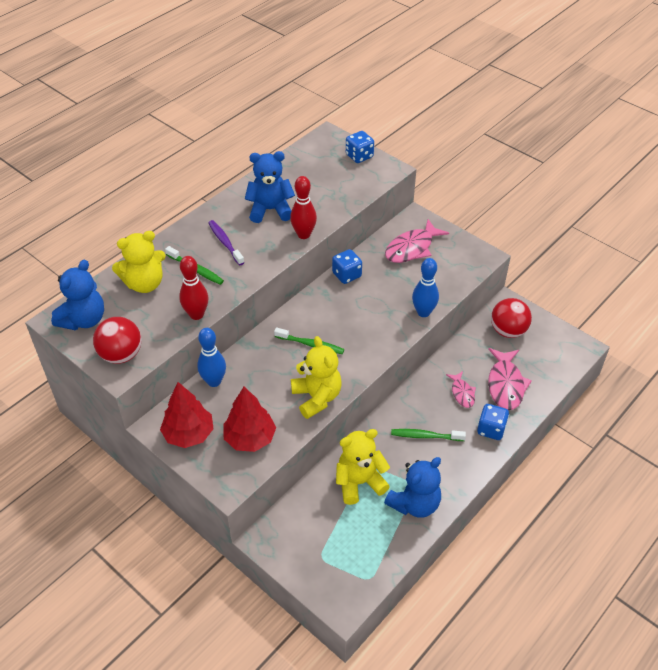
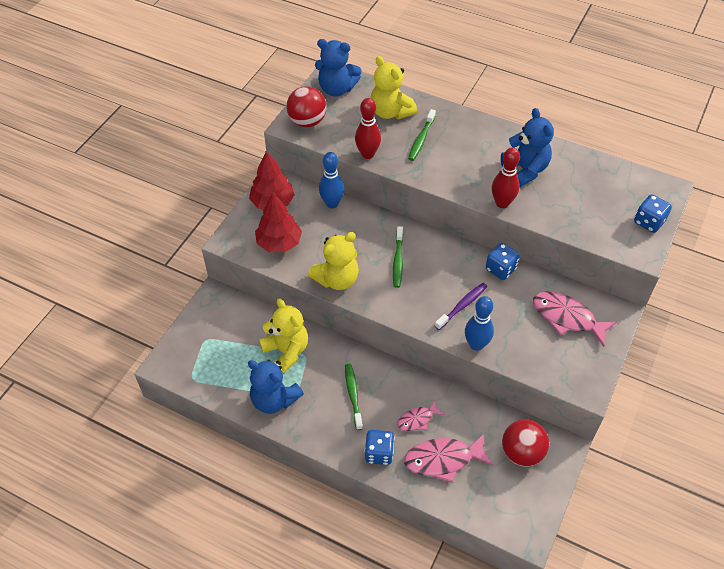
camera: 75 degrees right, 5 degrees up
(225, 242) = (464, 149): purple toothbrush -> purple toothbrush (462, 306)

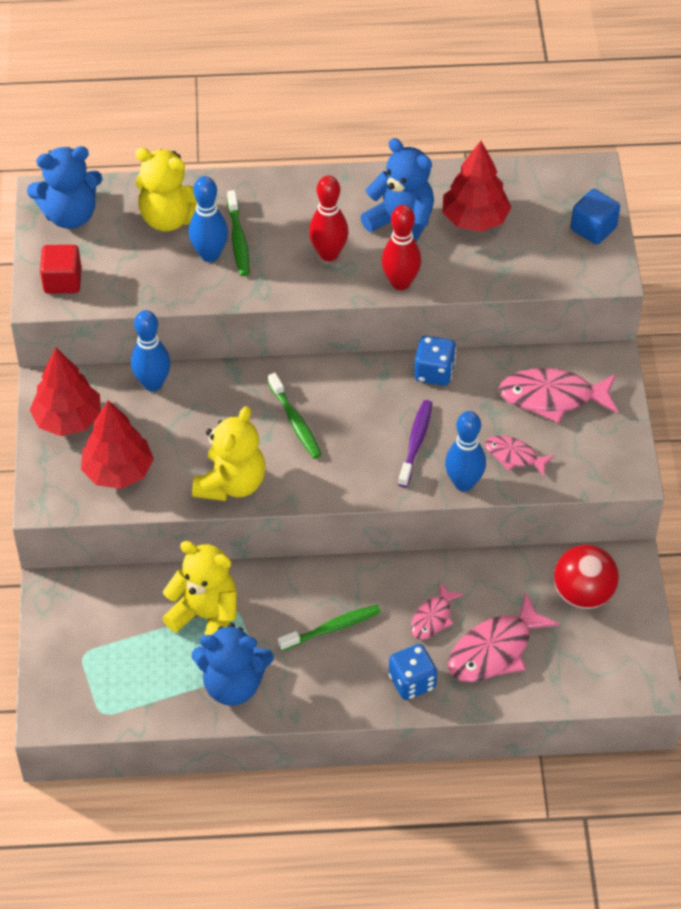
camera: 30 degrees left, 0 degrees up
(307, 121) = (62, 281): red ball -> red cube
(353, 395) = (332, 628): green toothbrush -> green toothbrush turned 105 degrees clockwise
(367, 154) = (180, 292): red bowling pin -> red bowling pin (328, 254)
(399, 141) = (210, 255): none -> blue bowling pin
(519, 343) = (514, 456): none -> pink fish
(573, 185) = (475, 219): none -> red tree
(649, 222) = (593, 228): blue dice -> blue cube

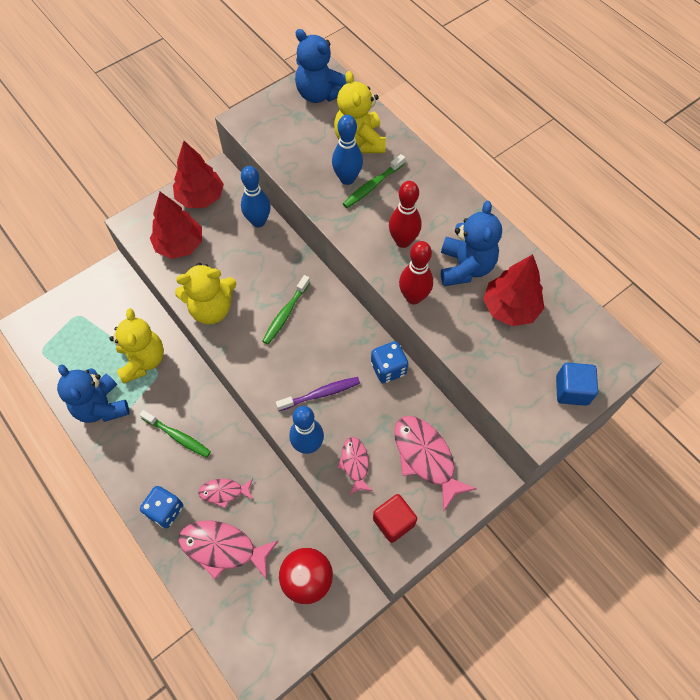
camera: 55 degrees right, 10 degrees up
(62, 281) = (265, 121): red cube -> red cube (393, 522)

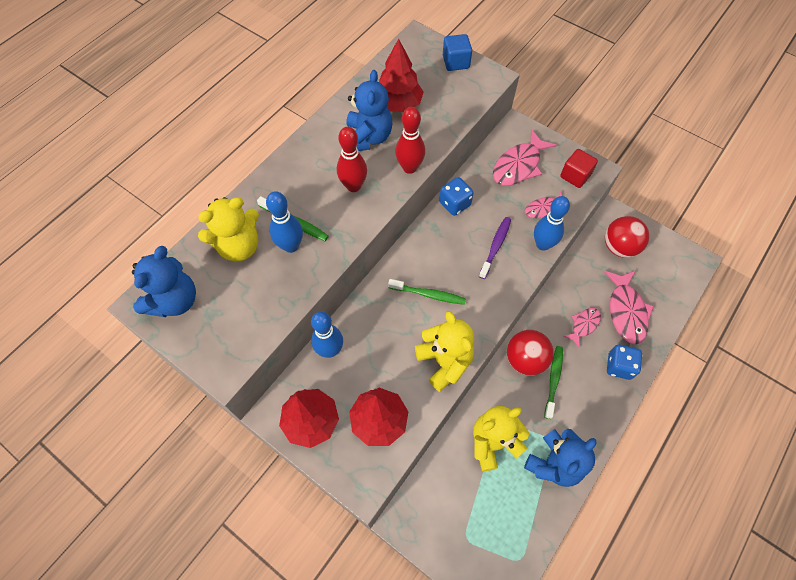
camera: 105 degrees left, 0 degrees up
(209, 416) = (525, 360): none -> red ball
(224, 492) = (583, 325): pink fish -> pink fish turned 120 degrees counterclockwise
(321, 394) = (495, 246): purple toothbrush -> purple toothbrush turned 60 degrees clockwise
(465, 267) = (368, 138): blue teddy bear -> blue teddy bear turned 105 degrees clockwise

